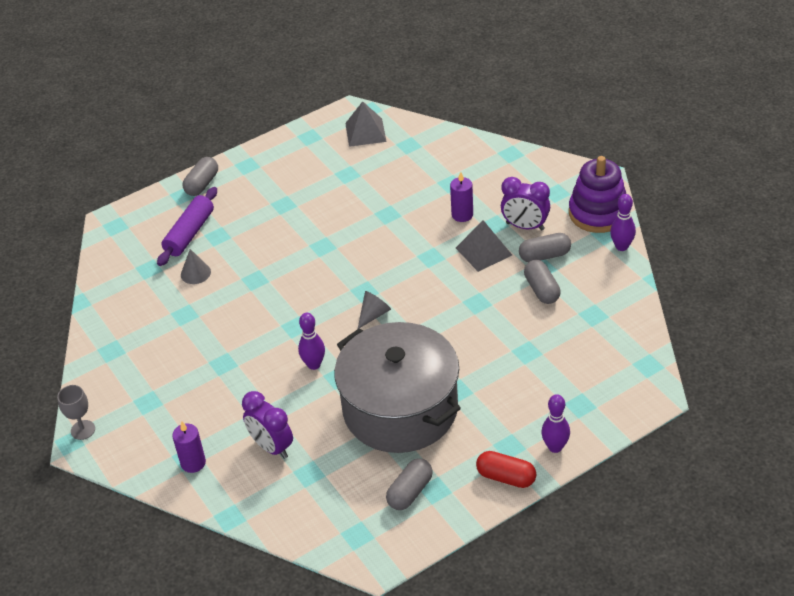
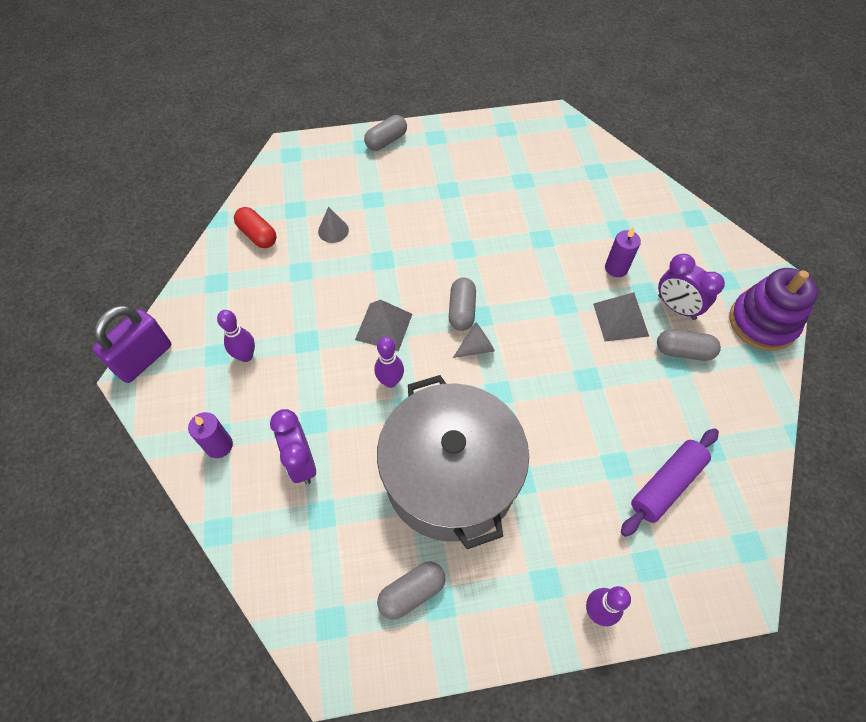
camera: 20 degrees right, 15 degrees up
(83, 430) = (144, 359): grey goblet -> purple padlock
(190, 233) = (349, 187): purple rolling pin -> purple rolling pin (666, 485)
(365, 132) = (560, 142): grey pyramid -> grey pyramid (383, 326)
(506, 477) = (524, 626): red capsule -> red capsule (257, 235)
(541, 290) = (664, 392): grey capsule -> grey capsule (462, 311)
(621, 246) = (774, 375): purple bowling pin -> purple bowling pin (246, 356)

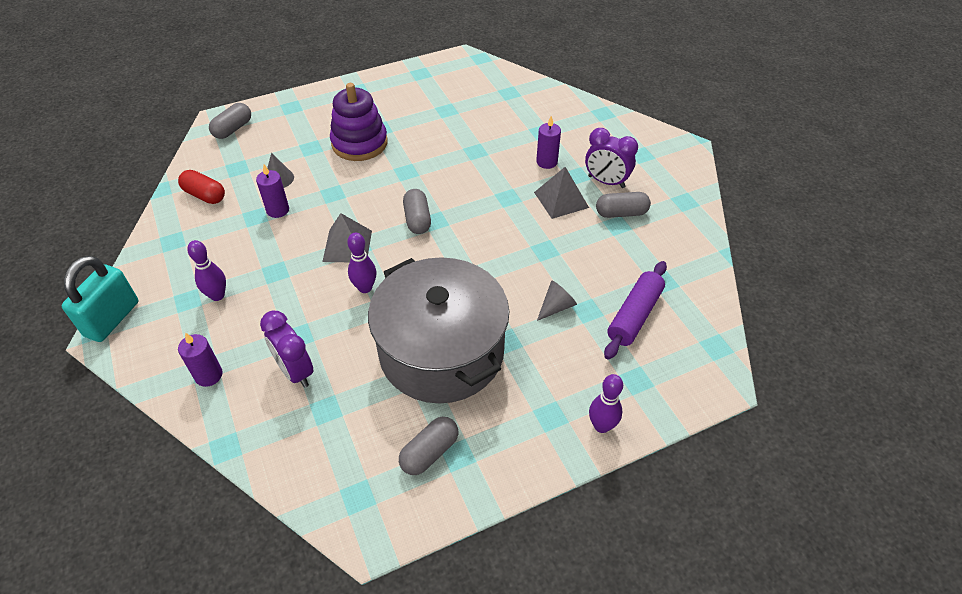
camera: 15 degrees left, 10 degrees down
(144, 359) = (112, 319): purple padlock -> turquoise padlock
(324, 268) = (278, 210): none -> purple candle
(386, 141) = (312, 100): grey capsule -> grey capsule (233, 129)
(476, 347) = (438, 245): grey cone -> grey cone (556, 307)
(762, 323) = (680, 179): purple stacking toy -> purple stacking toy (359, 143)

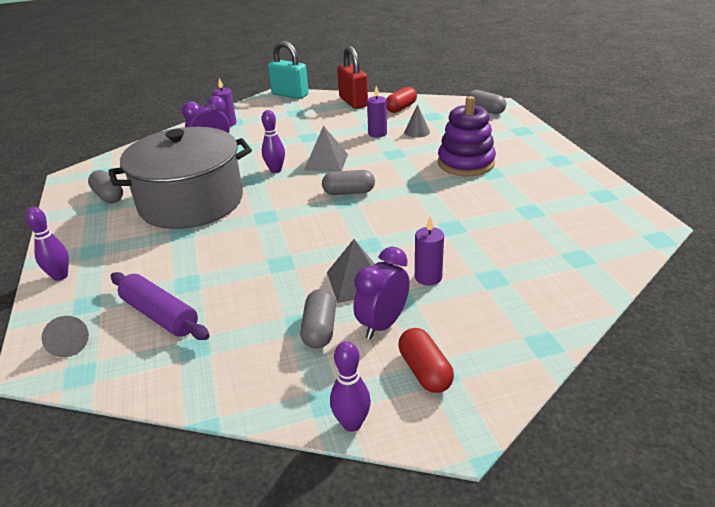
camera: 100 degrees right, 15 degrees down
(169, 242) = (353, 102): none -> red padlock
(217, 295) = (294, 120): purple bowling pin -> purple bowling pin (352, 423)
(556, 307) = (202, 263): grey cone -> grey cone (69, 344)
(644, 160) = (424, 371): none -> red capsule

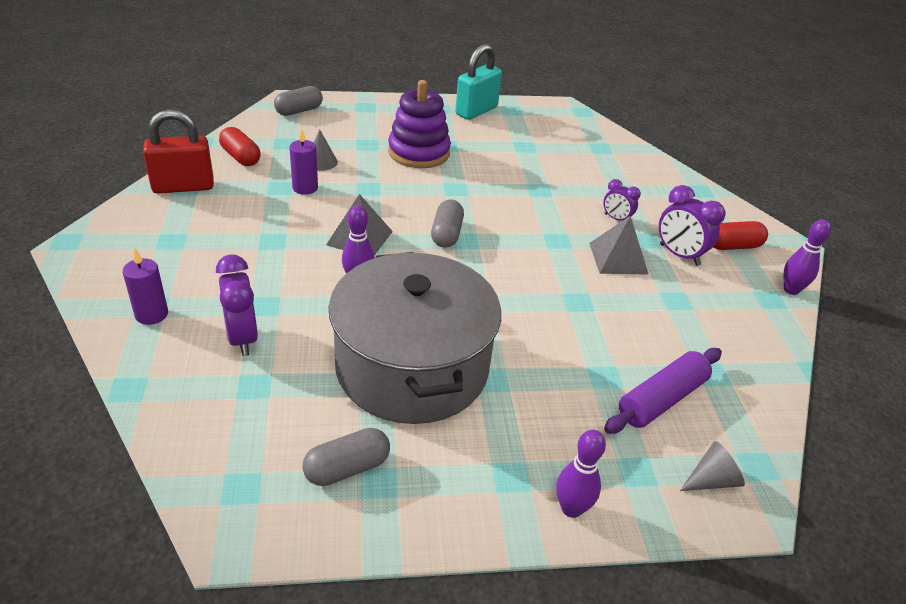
camera: 85 degrees left, 5 degrees up
(290, 95) = (89, 236): turquoise padlock -> turquoise padlock (476, 111)
(320, 329) = (685, 290): grey capsule -> none
(428, 277) = (616, 219): purple candle -> purple clock

